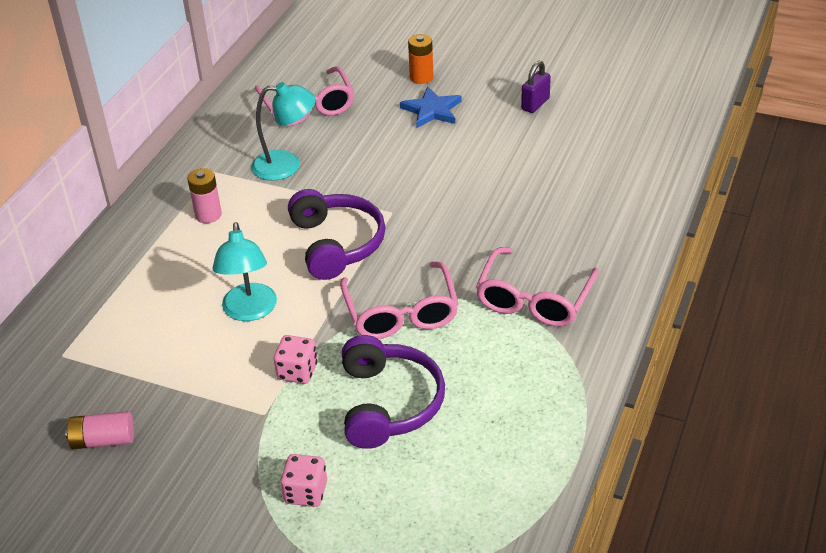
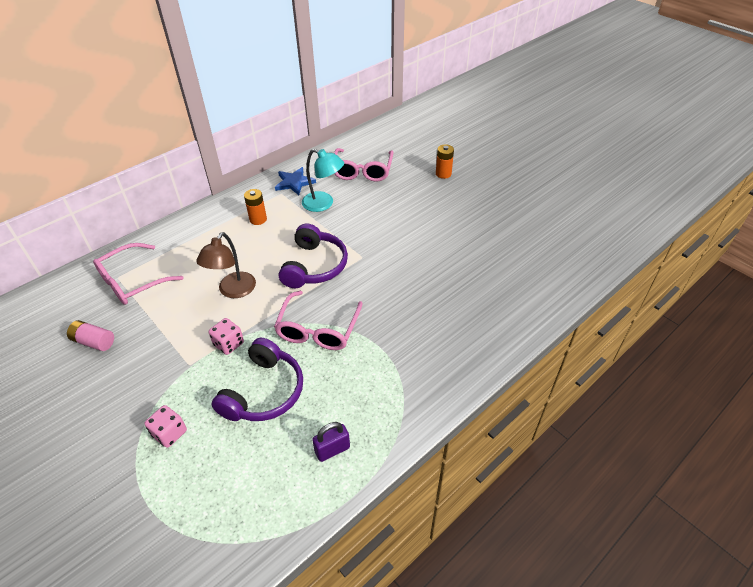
camera: 25 degrees right, 5 degrees up
(208, 215) = (258, 219): pink battery -> orange battery
(249, 311) = (233, 291): turquoise lamp -> brown lamp
(432, 110) = (434, 197): blue star -> blue star (294, 182)
(534, 300) = (408, 356): pink glasses -> pink glasses (132, 282)
(535, 104) = (504, 215): purple padlock -> purple padlock (332, 450)

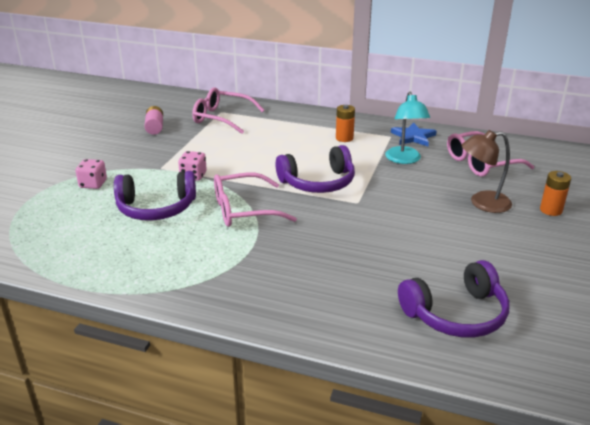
camera: 60 degrees right, 15 degrees down
(233, 291) = (250, 157): brown lamp -> brown lamp (482, 203)
(332, 450) = (117, 261): purple padlock -> none
(521, 272) = (456, 314): none -> purple headphones

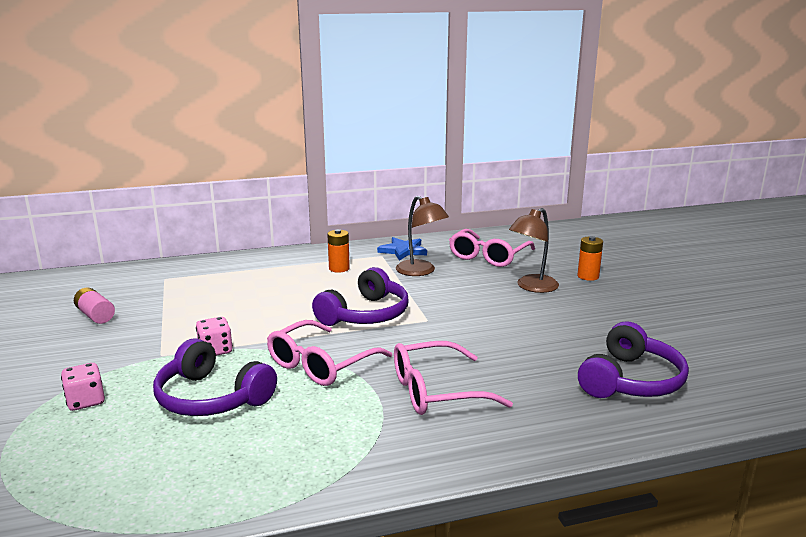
camera: 35 degrees left, 10 degrees down
(156, 208) = (211, 398): purple headphones -> purple headphones turned 75 degrees clockwise
(221, 118) = (174, 284): pink glasses -> pink glasses (436, 391)
(404, 159) = (421, 271): turquoise lamp -> brown lamp

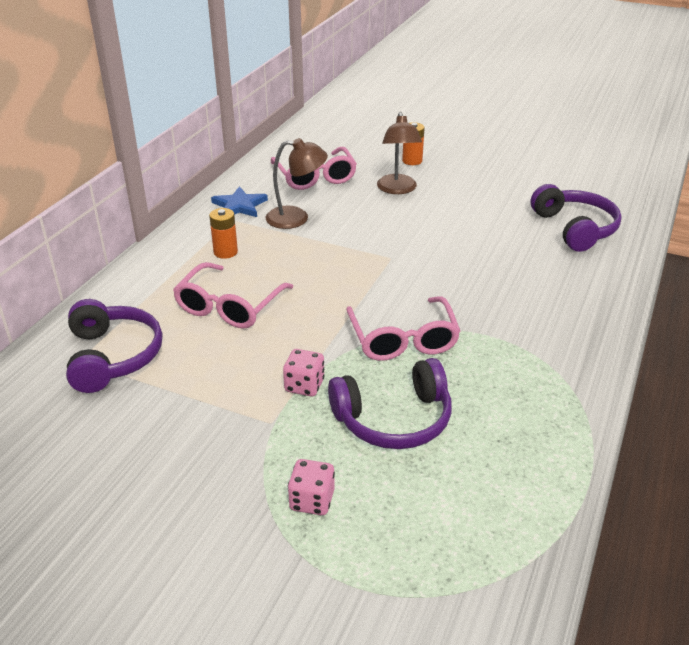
camera: 50 degrees left, 15 degrees up
(95, 315) = (110, 439): pink battery -> none
(365, 314) = (341, 280): purple headphones -> purple headphones (112, 356)
(436, 391) = (506, 306): pink glasses -> pink glasses (229, 307)

